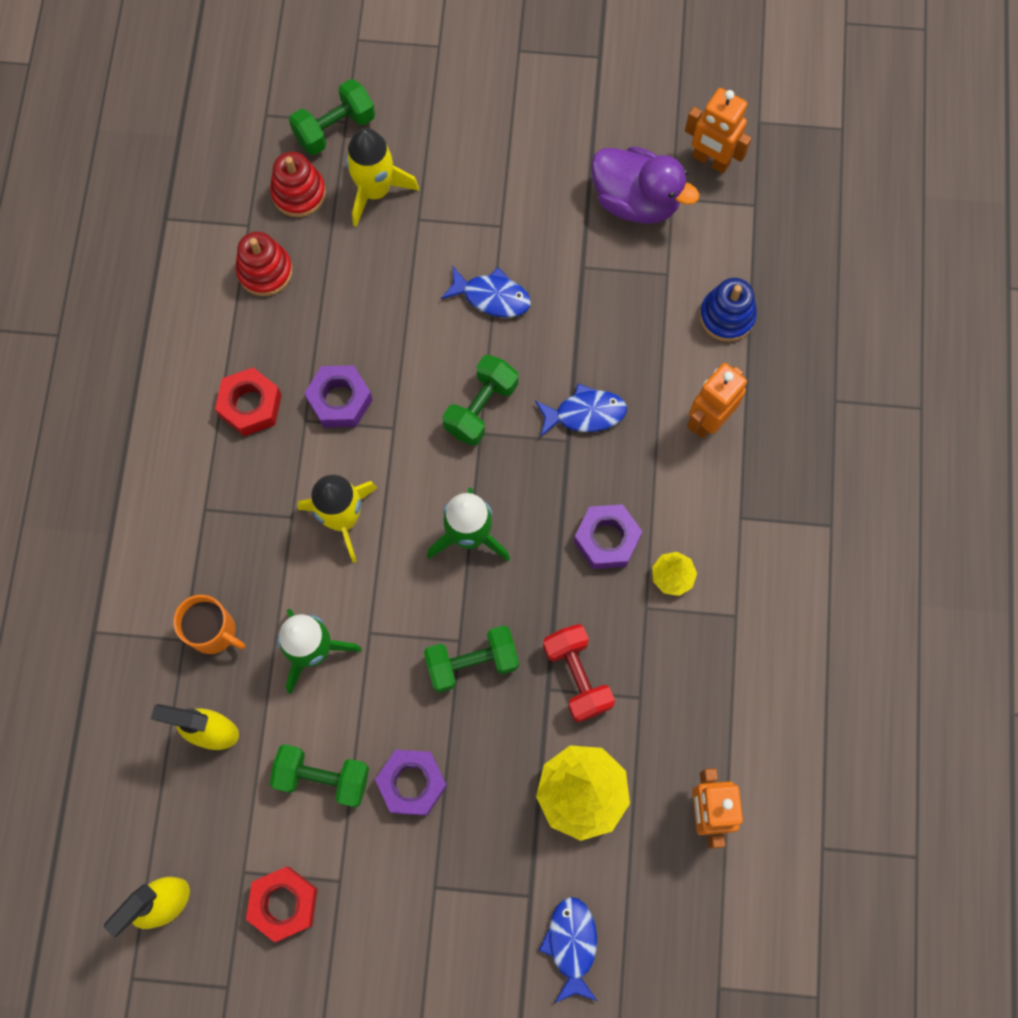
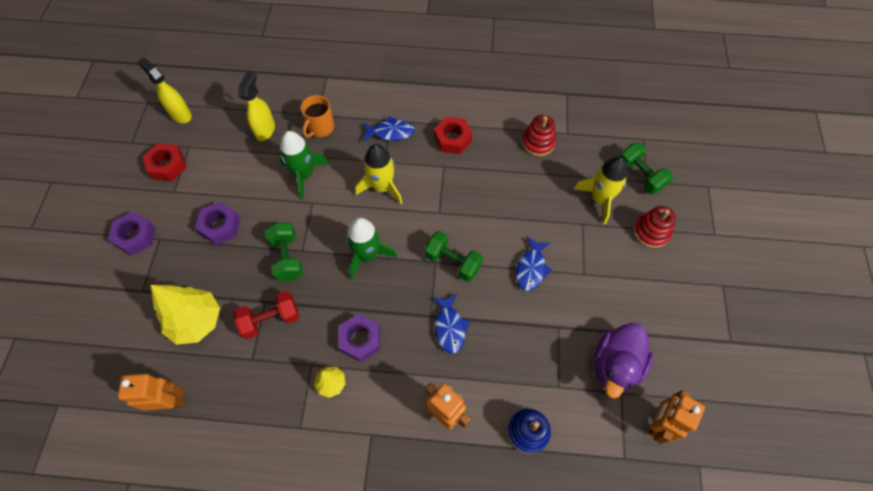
camera: 90 degrees right, 10 degrees down
(299, 193) = (592, 158): red stacking toy -> red stacking toy (651, 232)
(323, 777) = (232, 182): green dumbbell -> none
(340, 400) = (456, 183): purple nut -> purple nut (135, 236)
(571, 944) = (108, 314): blue fish -> blue fish (391, 132)

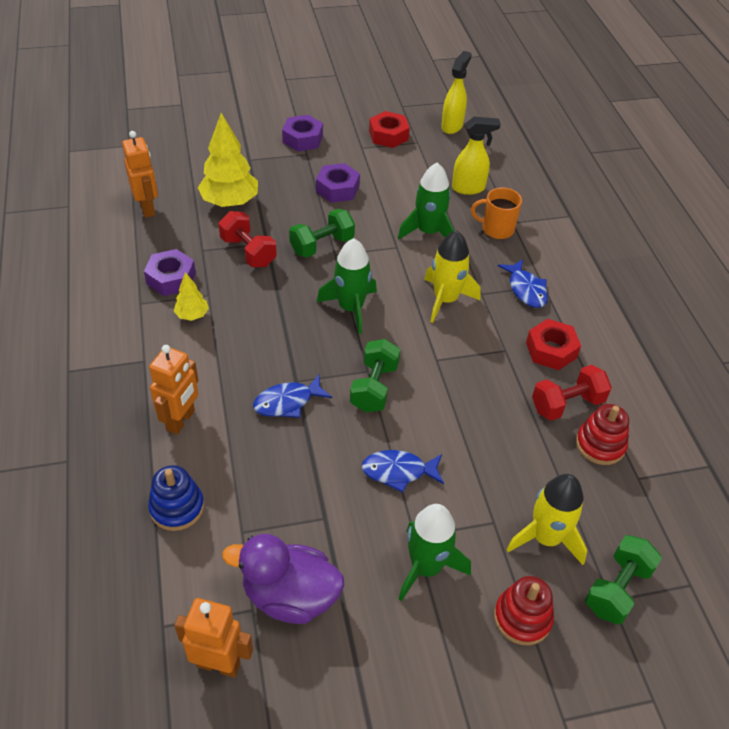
camera: 70 degrees right, 15 degrees down
(360, 340) = (247, 326): purple nut -> purple nut (171, 278)
(501, 148) = (567, 404): none -> red dumbbell
(608, 274) = (426, 567): none -> green rocket

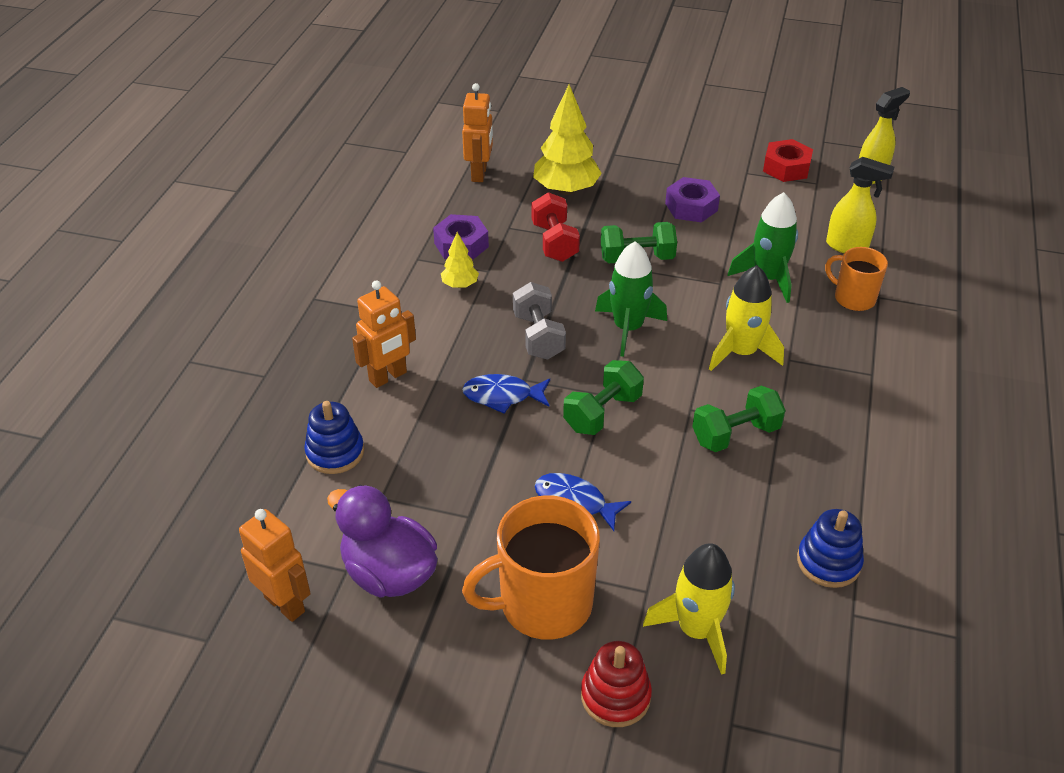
camera: 30 degrees right, 5 degrees down
(285, 339) = (538, 336): none -> grey dumbbell
(302, 139) = (684, 148): purple nut -> none
(426, 567) = (543, 604): green rocket -> orange mug
(526, 289) = (847, 371): blue fish -> none
(551, 350) = (835, 444): red nut -> none
(567, 404) = (816, 506): red dumbbell -> none
(600, 444) = (828, 562): red stacking toy -> blue stacking toy
(617, 589) = (746, 715): green dumbbell -> green dumbbell (735, 434)

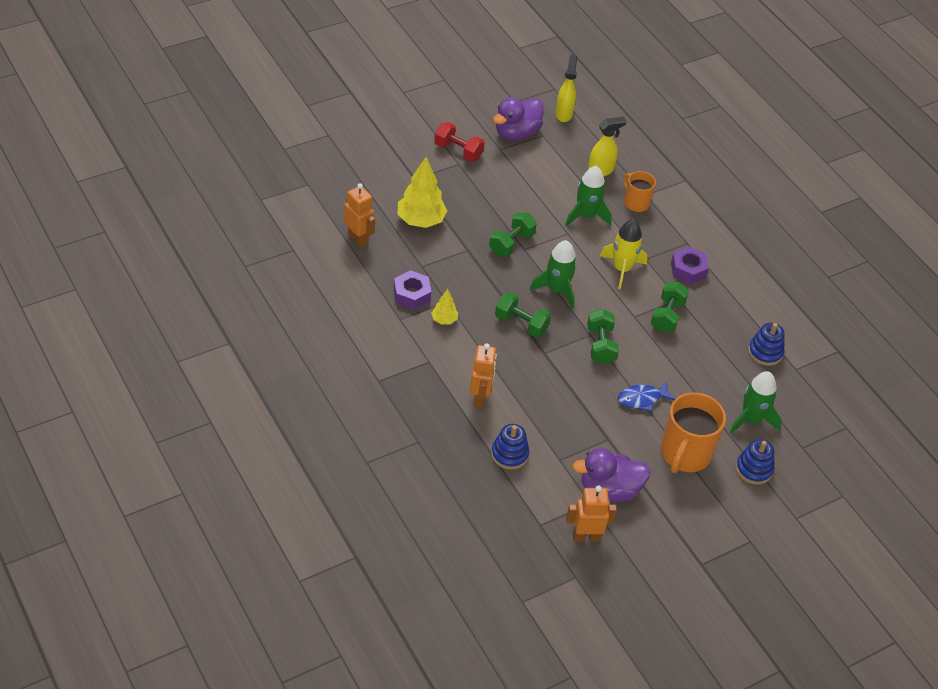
camera: 50 degrees left, 5 degrees up
(502, 396) = (546, 369): blue fish -> none
(538, 336) = (521, 324): grey dumbbell -> green dumbbell
(554, 242) = (458, 260): red dumbbell -> red dumbbell (458, 151)
(615, 696) = (754, 469): red stacking toy -> blue stacking toy
(691, 207) = (499, 191): purple nut -> purple nut (688, 269)
(696, 630) = (751, 419): yellow rocket -> green rocket
(786, 168) = (516, 133): red nut -> purple duck
(853, 298) = (636, 203): orange mug -> orange mug turned 60 degrees clockwise

